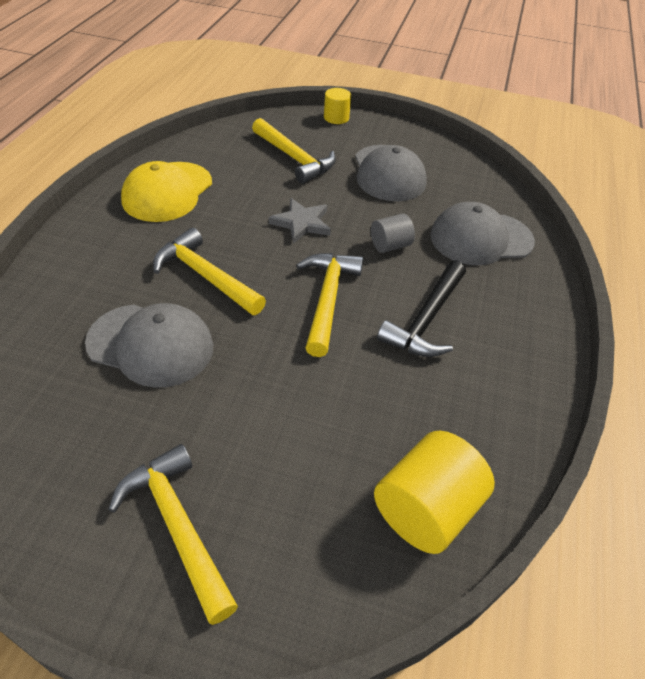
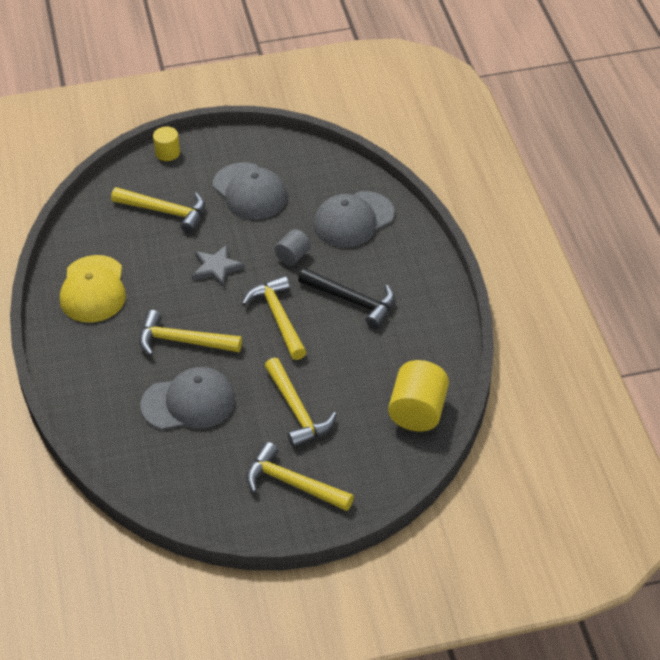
camera: 25 degrees left, 0 degrees up
(265, 421) = (297, 411): none -> yellow hammer
(426, 319) = (352, 301): black hammer -> black hammer turned 60 degrees counterclockwise

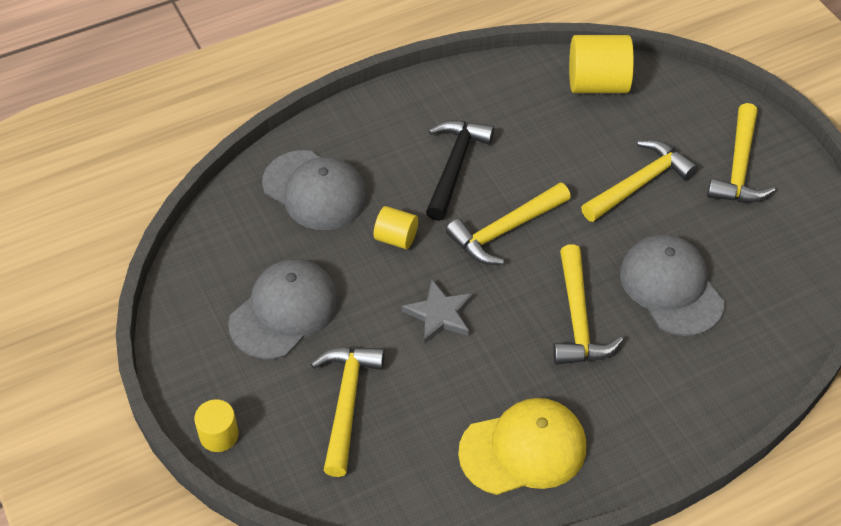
camera: 105 degrees left, 5 degrees up
(293, 256) = (396, 238): grey cylinder -> yellow cylinder

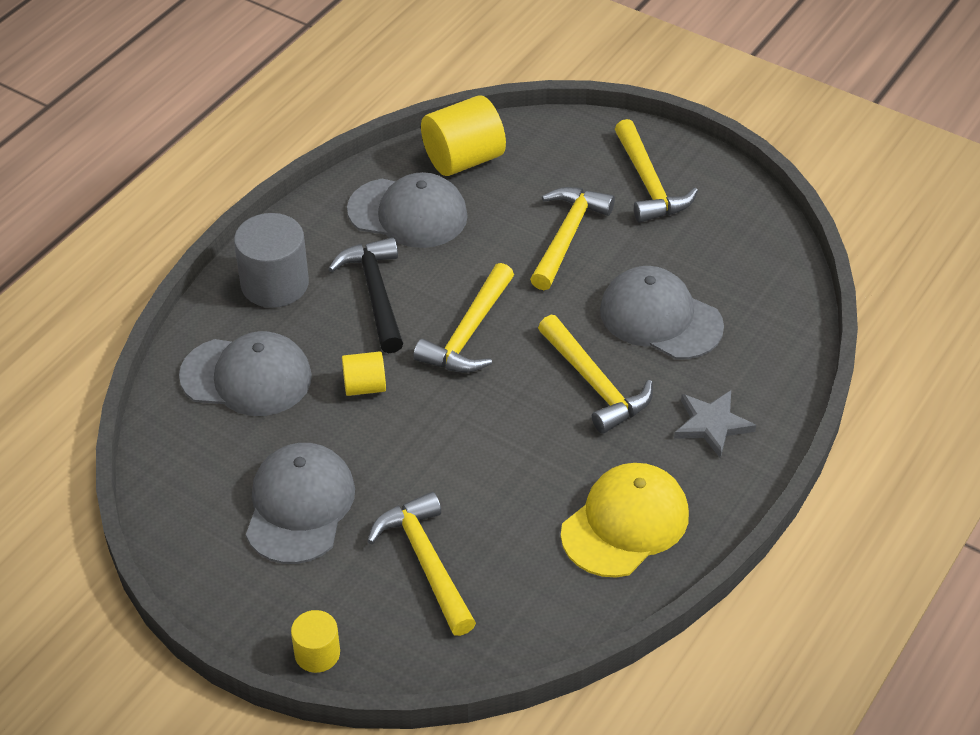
camera: 30 degrees left, 5 degrees down
(384, 126) = (275, 284): none -> grey cylinder
(439, 314) = (459, 438): grey star -> grey star (712, 424)
(523, 111) = (408, 213): none -> grey cap

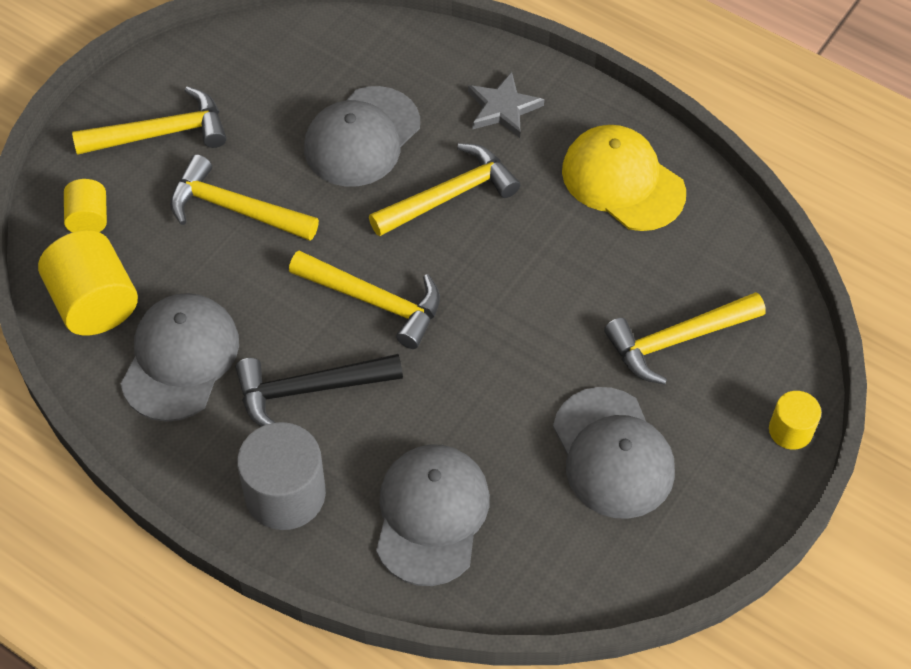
camera: 90 degrees left, 10 degrees up
(299, 506) = (613, 453): grey cap -> grey cap turned 120 degrees counterclockwise
(364, 386) = (448, 397): yellow cylinder -> yellow cylinder (88, 219)

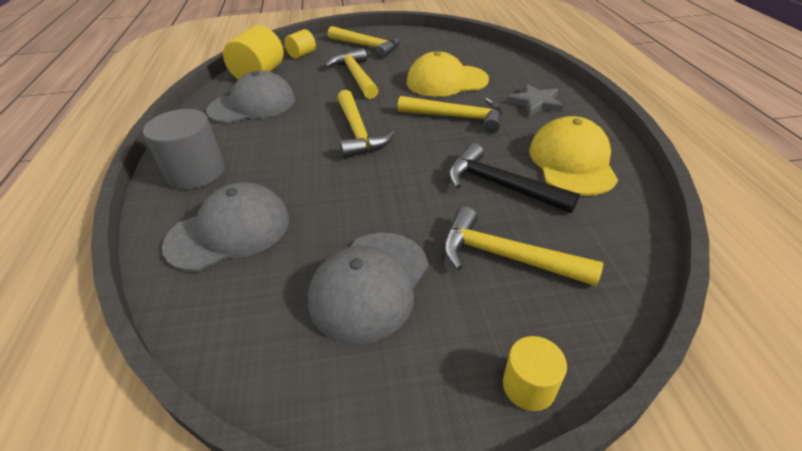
camera: 50 degrees right, 15 degrees down
(309, 389) = (276, 144): black hammer -> black hammer (500, 185)
(362, 137) = (446, 81): grey cap -> yellow cap

